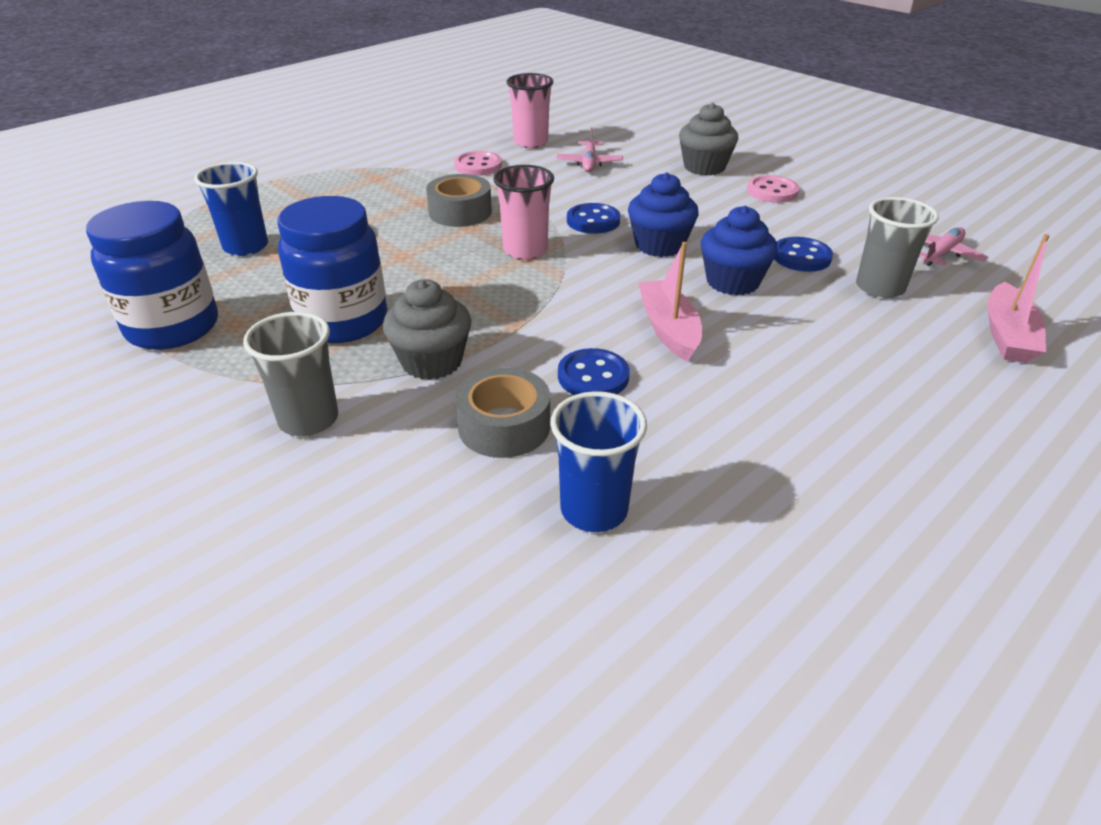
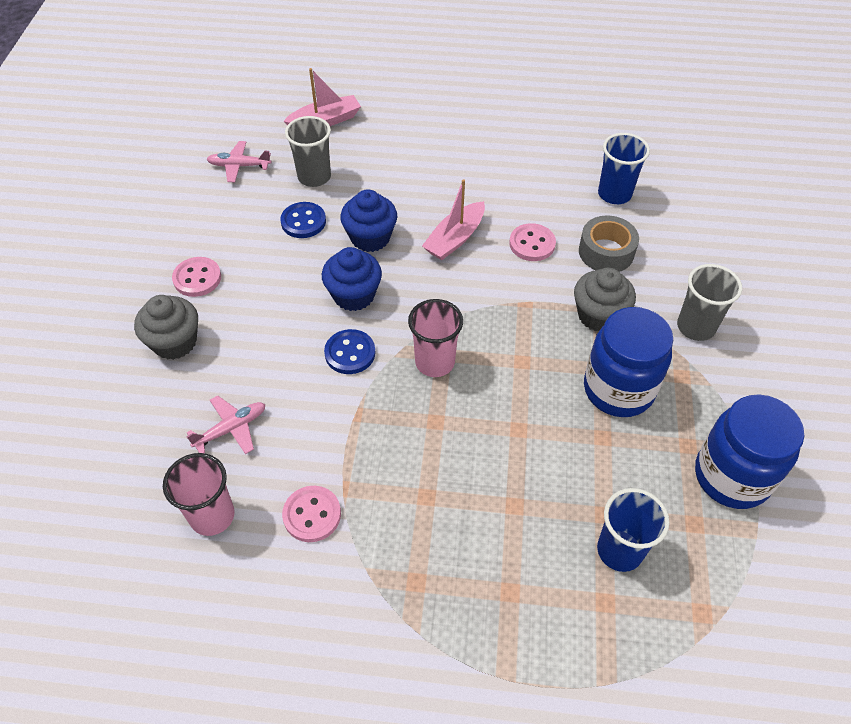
camera: 130 degrees left, 15 degrees up
(460, 212) = (417, 450): grey tape -> none
(593, 376) = (532, 244): blue button -> pink button

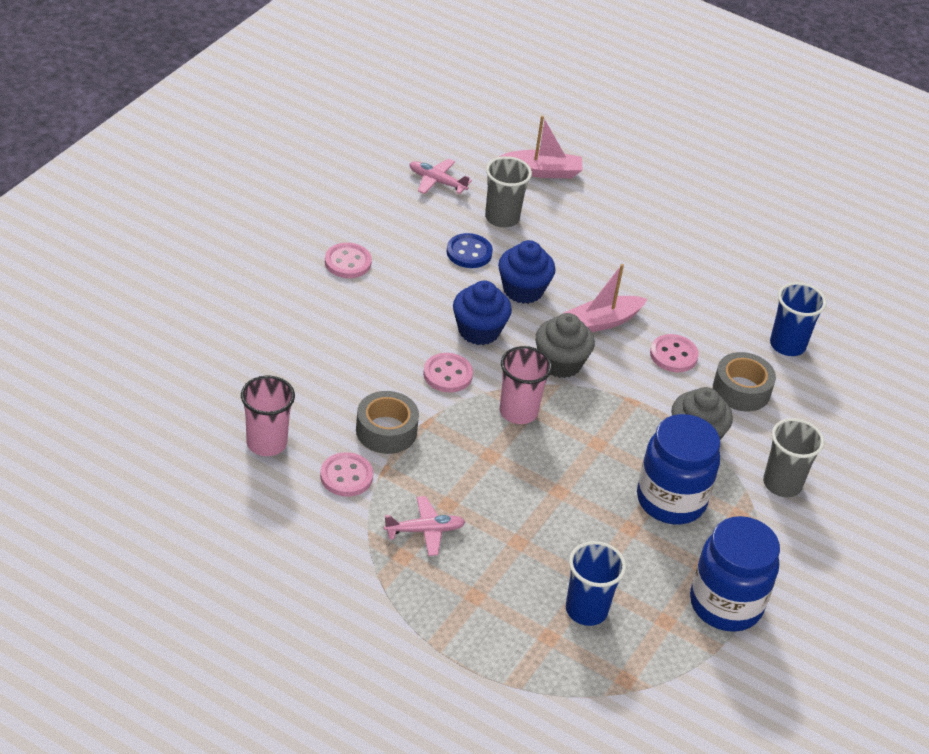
camera: 20 degrees right, 10 degrees down
(175, 342) = (302, 305): grey cupcake -> grey cupcake (560, 363)
(231, 429) = (315, 389): pink plane -> pink plane (425, 531)
(324, 442) = (386, 431): none -> grey tape
(350, 353) = (447, 374): blue button -> pink button

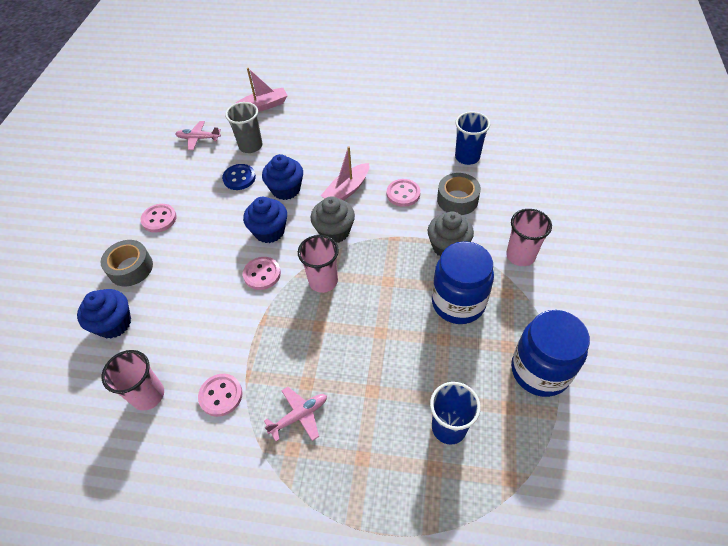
camera: 15 degrees left, 10 degrees up
(253, 357) = (114, 324): none -> blue cupcake
(386, 431) = (236, 341): grey tape -> grey tape (130, 268)
(782, 484) = (520, 256): grey cup -> pink cup

